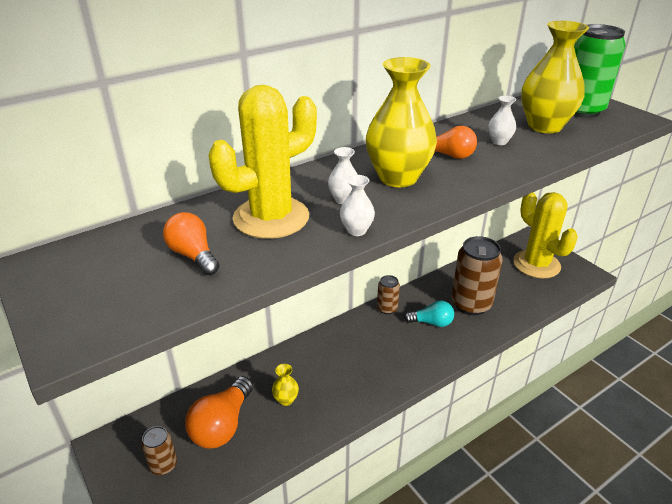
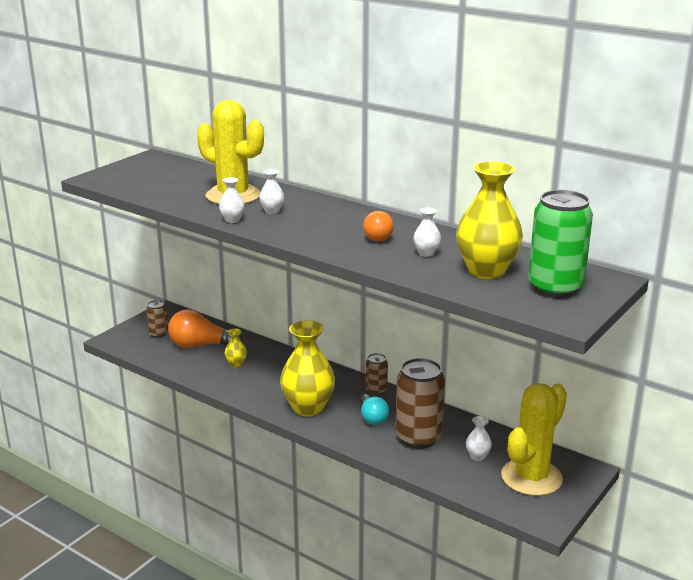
camera: 70 degrees right, 10 degrees down
(193, 255) = (179, 185): orange light bulb -> none
(398, 178) = (320, 223): yellow vase -> yellow vase (308, 408)
(505, 281) = (477, 456): none -> white vase

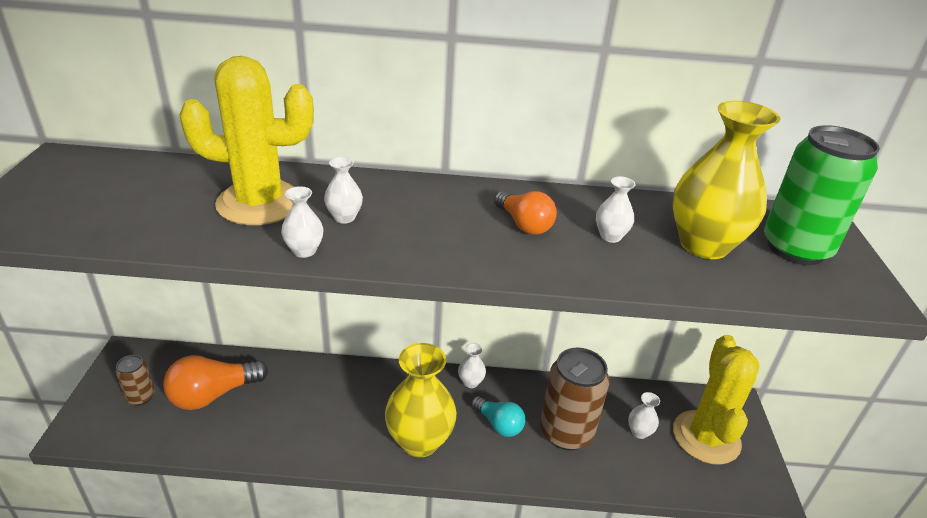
camera: 35 degrees left, 10 degrees up
(236, 364) = (282, 407): yellow vase -> none
(376, 390) = (471, 382): brown can -> white vase

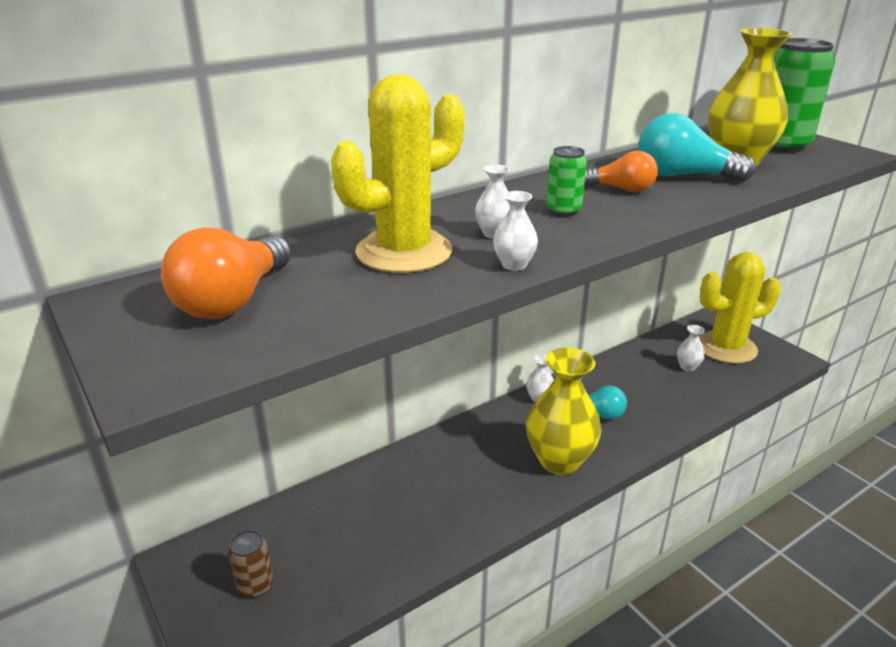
camera: 35 degrees left, 5 degrees down
(213, 395) = (332, 537): orange light bulb -> orange light bulb (233, 300)
(434, 222) = (563, 210): none -> green can
(566, 432) = (646, 393): brown can -> none
(610, 236) = (683, 176): white vase -> turquoise light bulb
(706, 437) = (726, 348): yellow cactus -> yellow cactus turned 75 degrees counterclockwise

